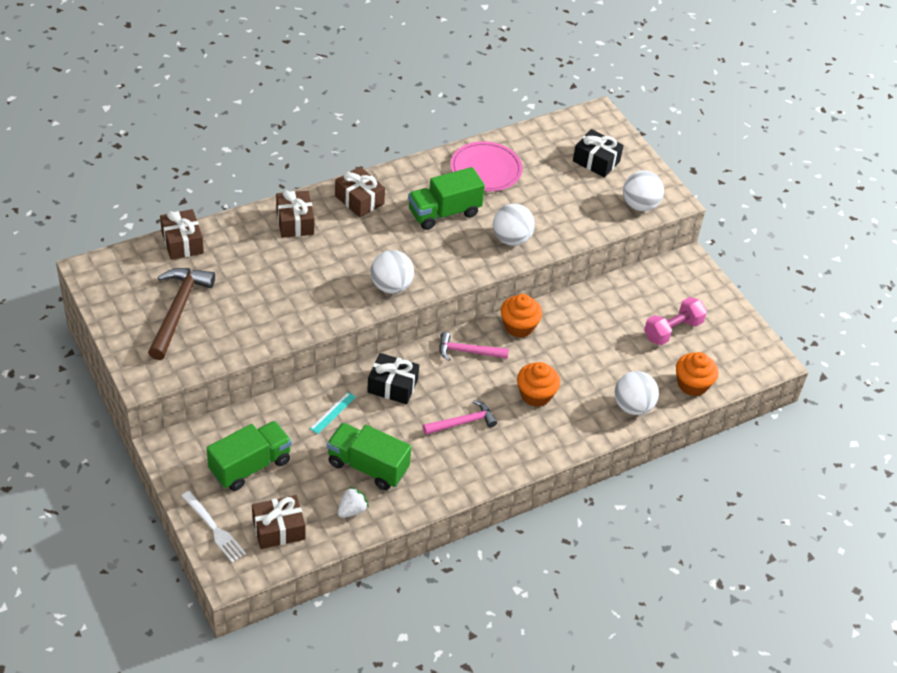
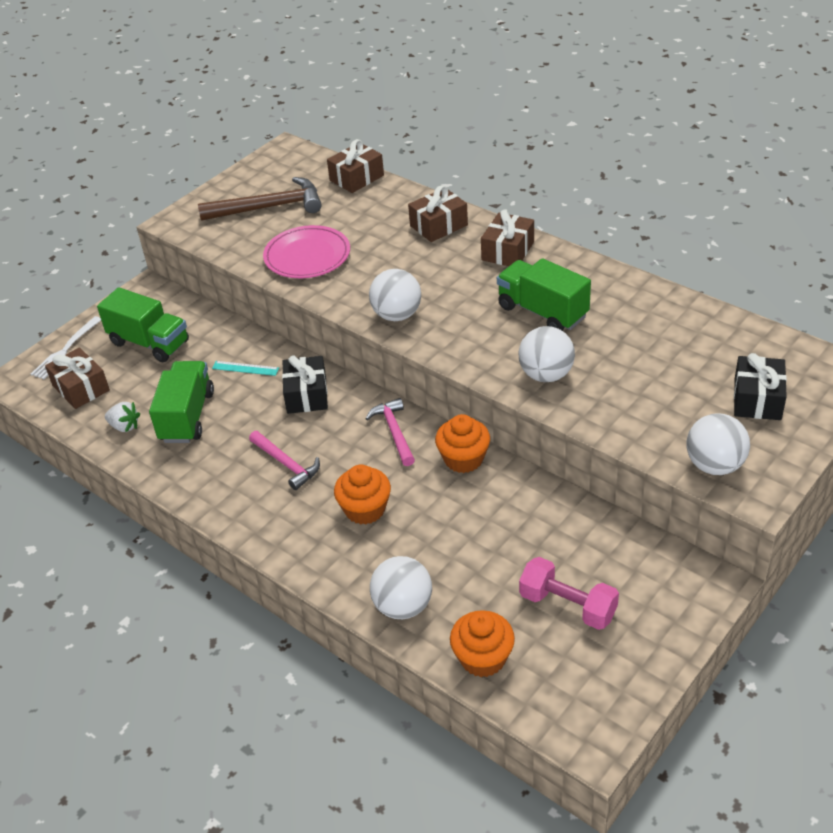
camera: 75 degrees right, 5 degrees down
(486, 169) = (644, 317): pink plate -> pink plate (307, 256)

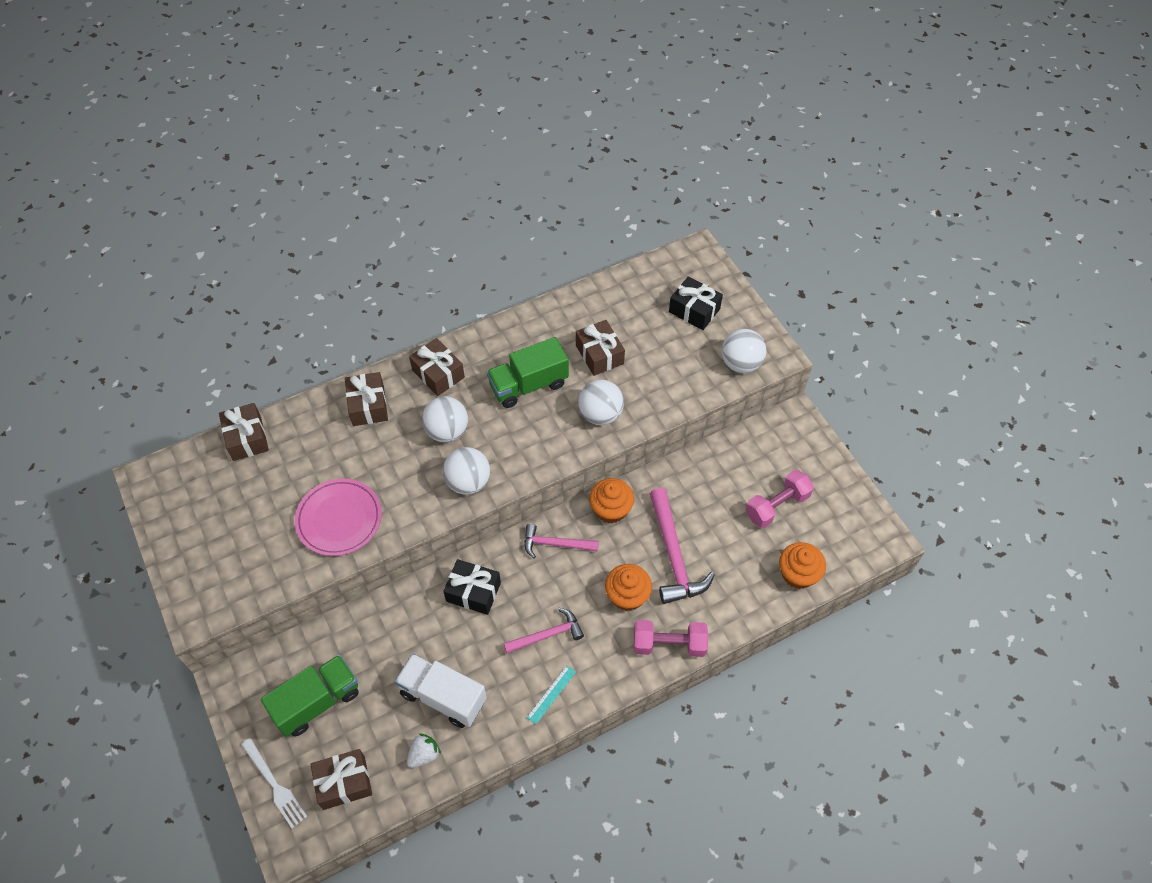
camera: 70 degrees left, 15 degrees up
(187, 416) = (443, 696): green truck -> white truck
(245, 368) = (408, 629): turquoise ruler -> turquoise ruler (551, 694)
(269, 207) = (238, 525): brown hammer -> none
(324, 565) = (669, 644): none -> pink dumbbell
(403, 606) = (732, 605): white ball -> white ball (447, 431)
(437, 531) = (673, 555): none -> pink hammer
(625, 347) = (599, 354): none -> brown gift

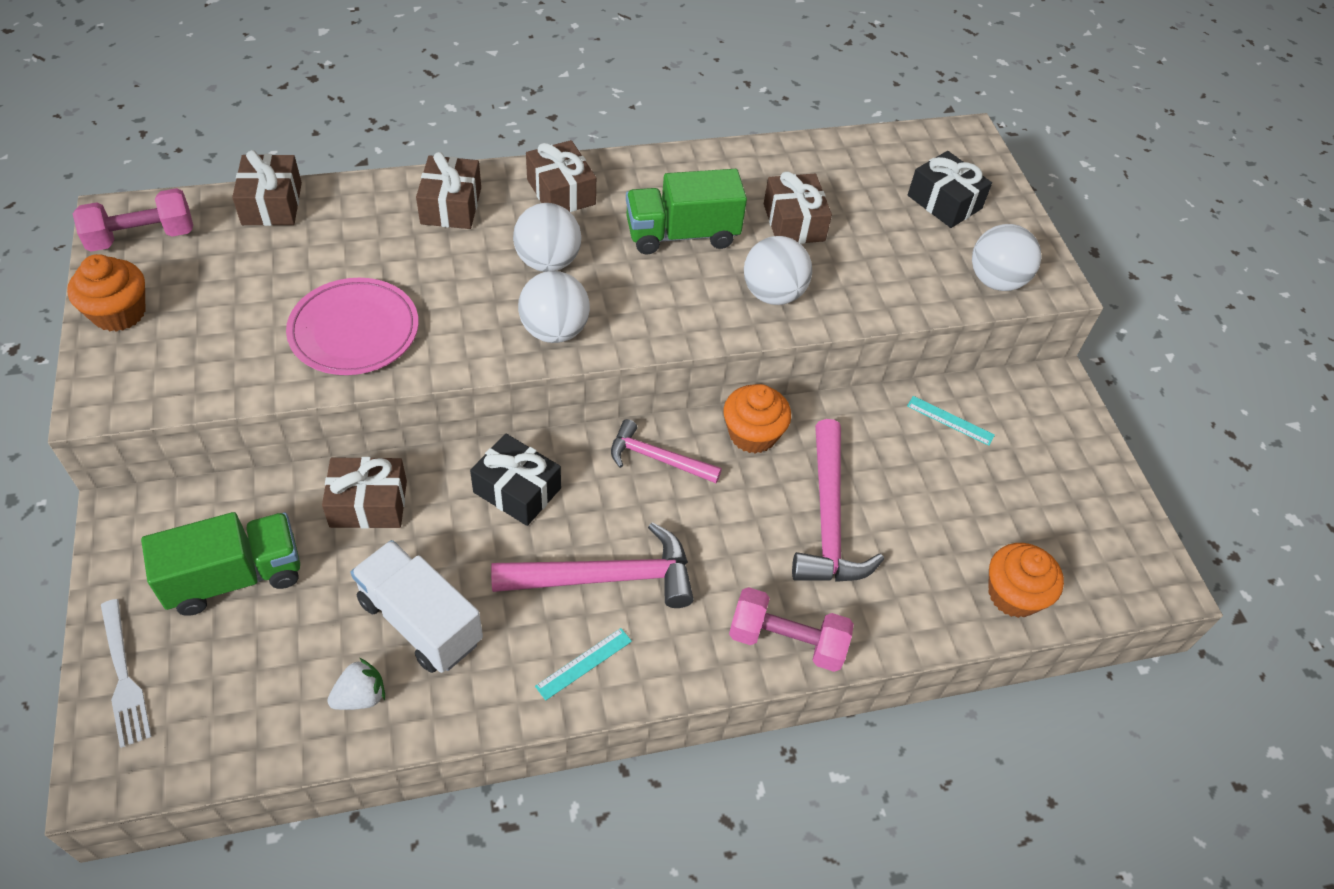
camera: 10 degrees right, 5 degrees down
(344, 782) = (226, 703): brown gift -> brown gift (368, 504)
(547, 635) = (606, 578): pink hammer -> pink hammer, size x1.61
(627, 595) = (742, 555): orange cupcake -> orange cupcake (119, 313)
(733, 463) = (950, 420): none -> turquoise ruler
(777, 506) = (1002, 492): pink dumbbell -> pink dumbbell (142, 237)

